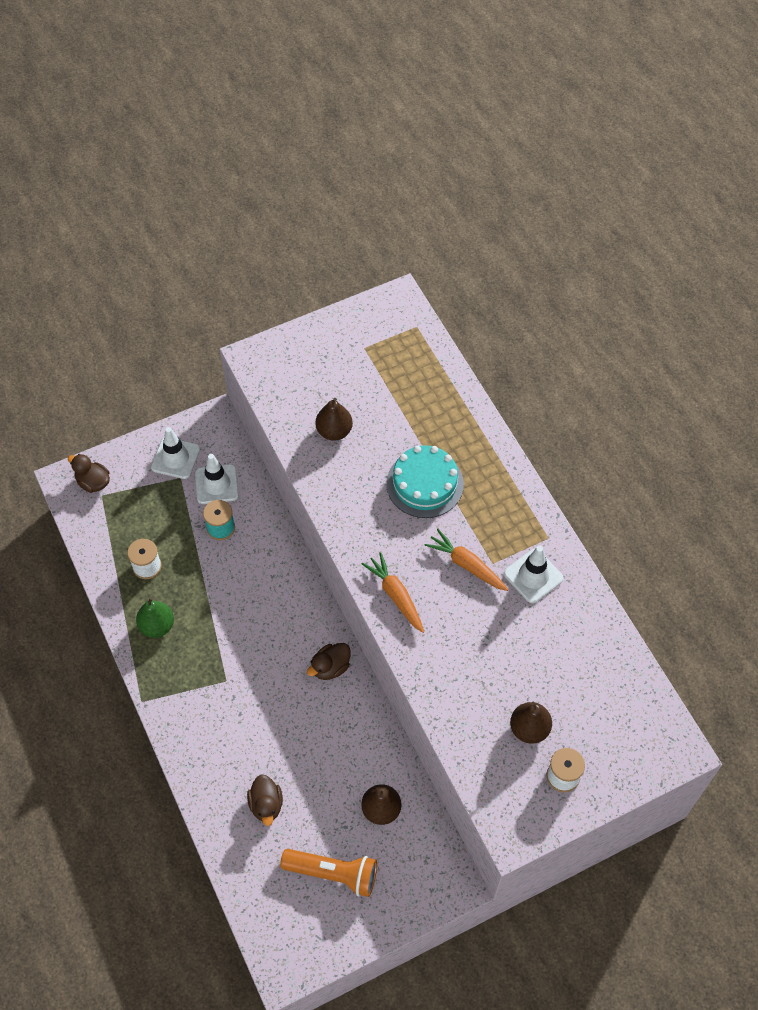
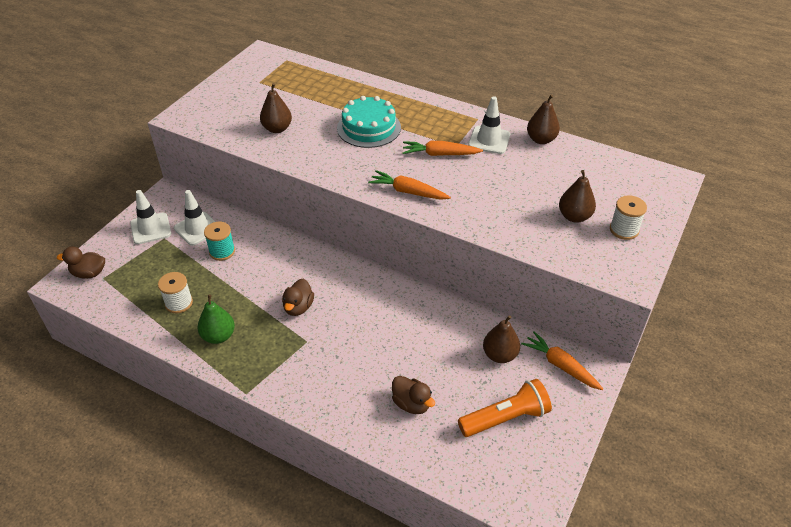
camera: 35 degrees left, 15 degrees down
(330, 667) = (381, 290): brown duck -> brown duck (298, 307)
(426, 857) = (560, 365): none -> orange carrot
(589, 609) = (541, 140): none -> brown pear

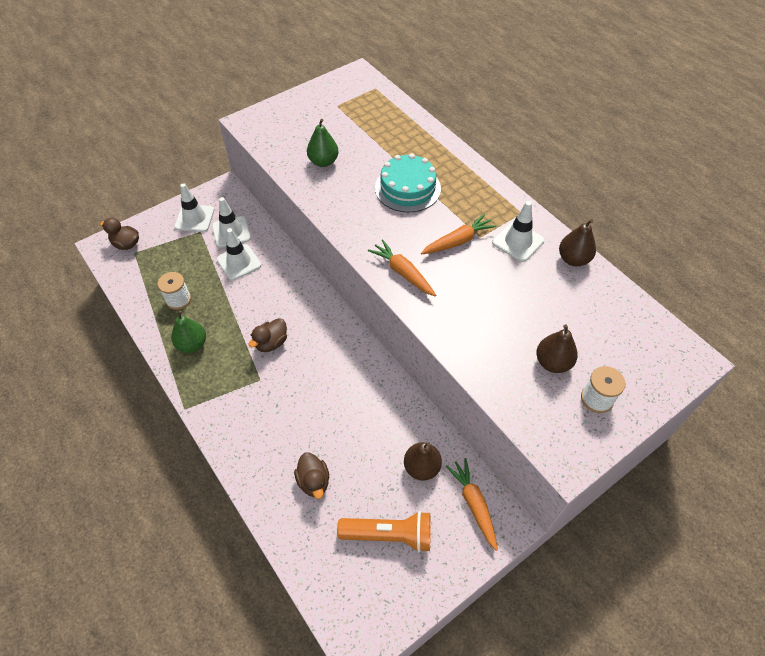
camera: 25 degrees right, 10 degrees up
(222, 251) = (239, 262): turquoise spool -> white traffic cone
(277, 129) = (323, 162): brown pear -> green pear
(439, 154) = (458, 241): orange carrot -> orange carrot turned 120 degrees clockwise

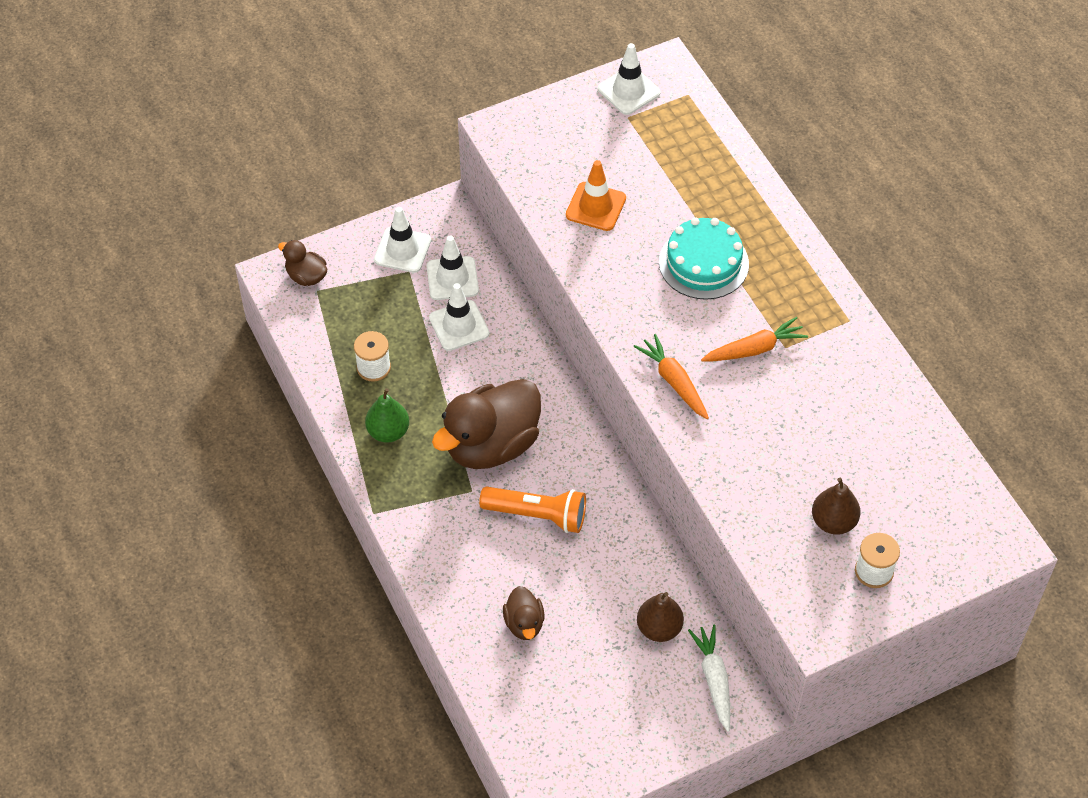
camera: 10 degrees right, 0 degrees up
(271, 343) = (491, 445): brown duck -> brown duck, size x2.12
(323, 162) = (595, 207): green pear -> orange traffic cone
(389, 535) = (605, 697): orange flashlight -> orange flashlight (537, 515)
(473, 504) = (714, 679): orange carrot -> white carrot
(518, 241) = (833, 361): white traffic cone -> white traffic cone (628, 91)
(573, 259) = (899, 395): brown pear -> none

